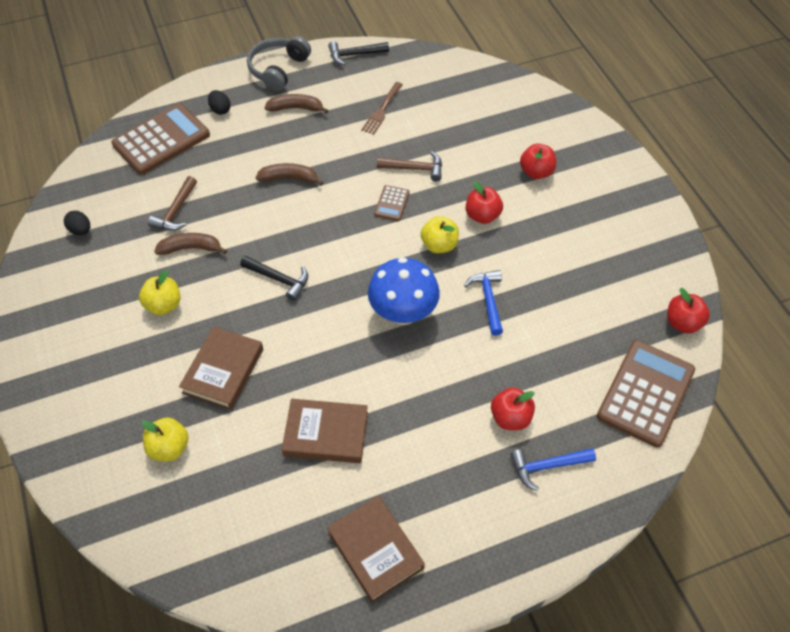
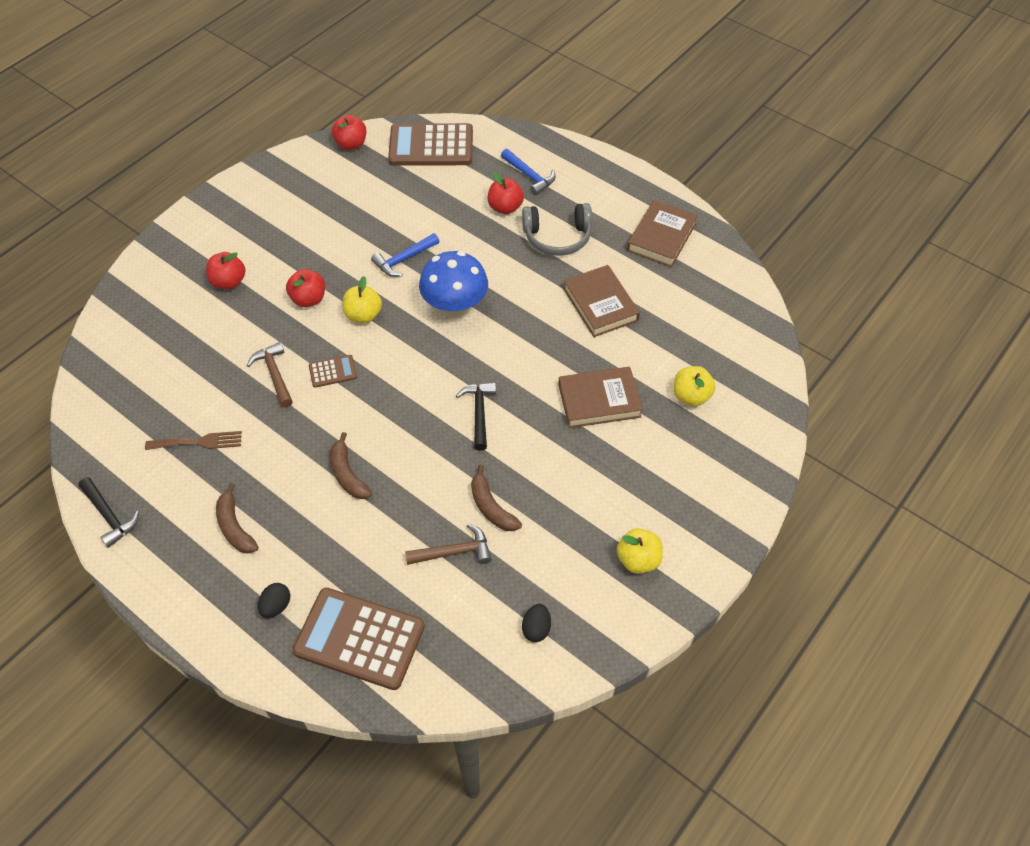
camera: 120 degrees left, 0 degrees up
(164, 305) = (569, 487): yellow apple -> yellow apple (638, 559)
(278, 69) = (173, 584): grey headphones -> grey headphones (557, 237)

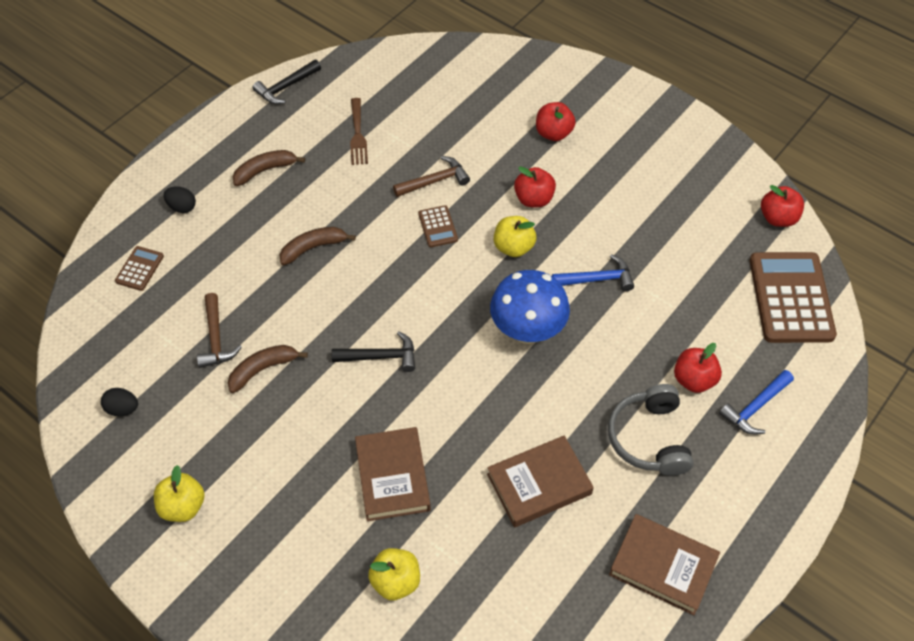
camera: 90 degrees right, 0 degrees up
(359, 638) = (139, 269): brown calculator -> brown calculator, size x0.46
(404, 259) = (597, 279): blue hammer -> blue hammer turned 120 degrees clockwise

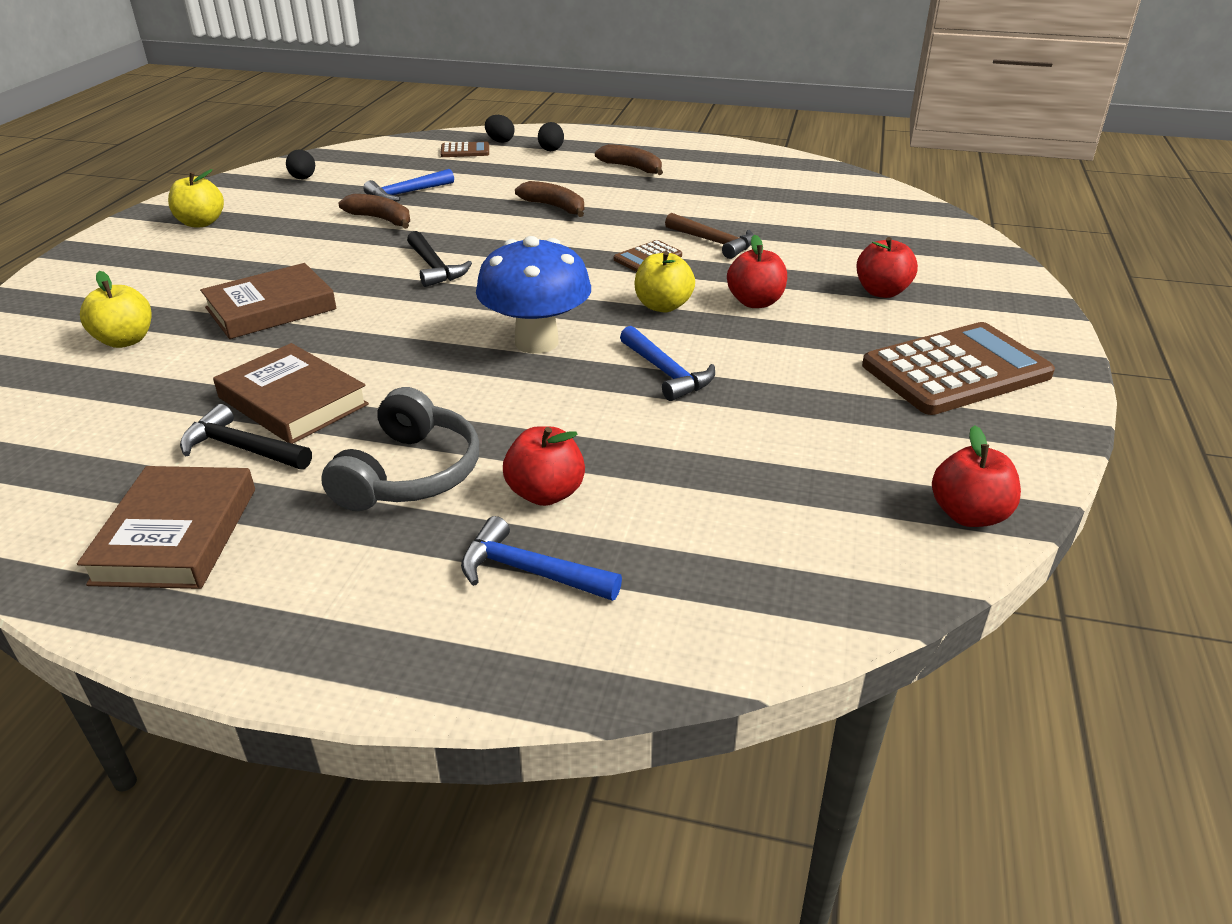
camera: 65 degrees right, 20 degrees down
(133, 236) = (500, 141): none -> black egg
(216, 338) = (406, 193): brown hammer -> blue hammer
(286, 87) = (751, 153): black hammer -> black hammer (242, 448)
(358, 135) = (730, 194): brown fork -> none
(649, 438) = (410, 473): grey headphones -> grey headphones turned 135 degrees clockwise
(791, 298) = (803, 566): brown calculator -> brown calculator (956, 370)

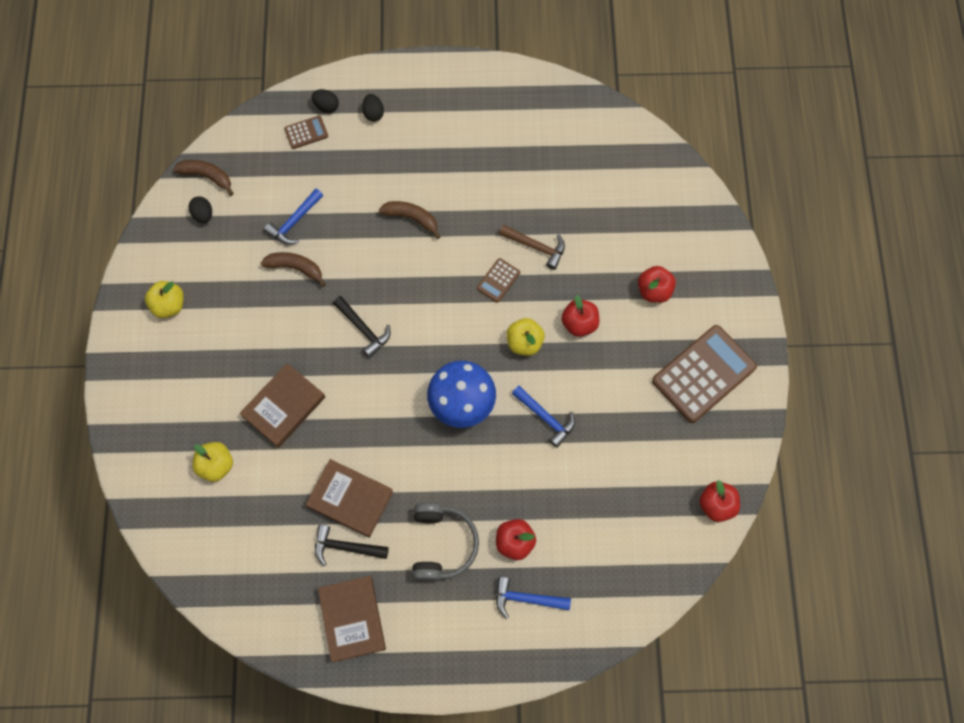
camera: 15 degrees left, 35 degrees up
(632, 168) = (447, 135): brown banana -> brown banana (207, 176)

